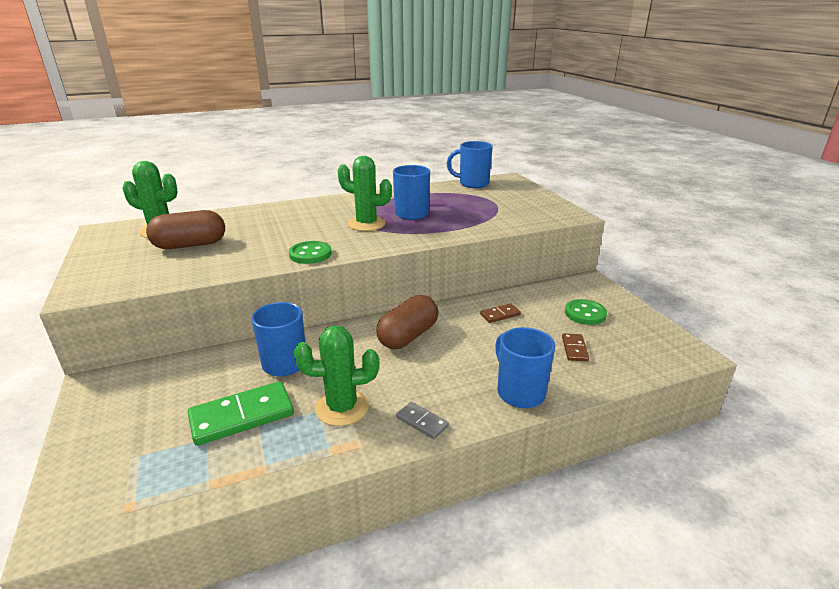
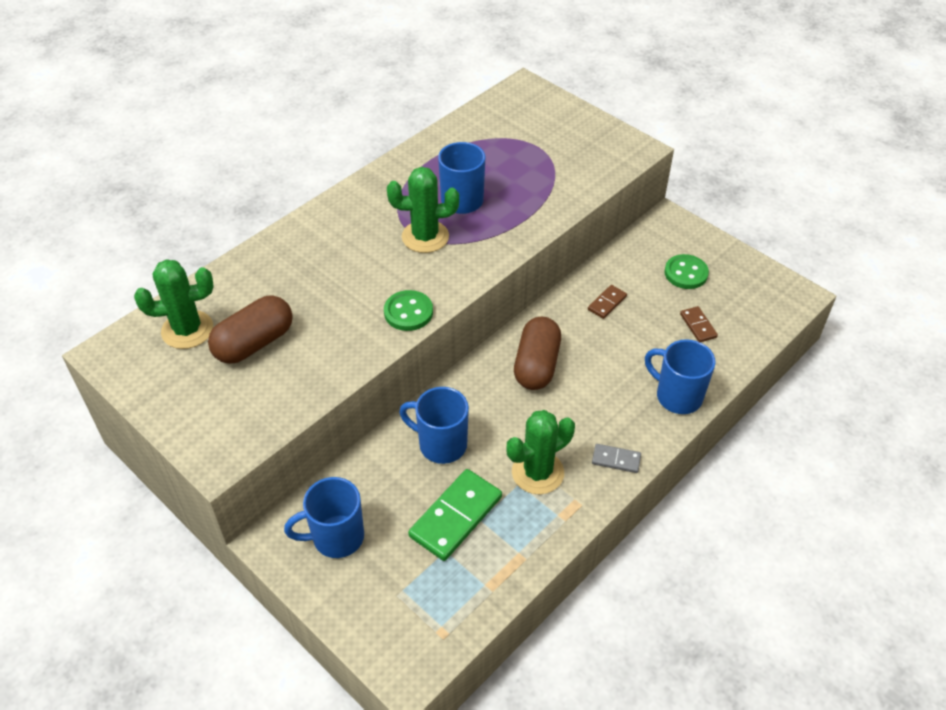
camera: 25 degrees left, 20 degrees up
(472, 184) = (489, 112): blue mug -> blue mug (336, 537)

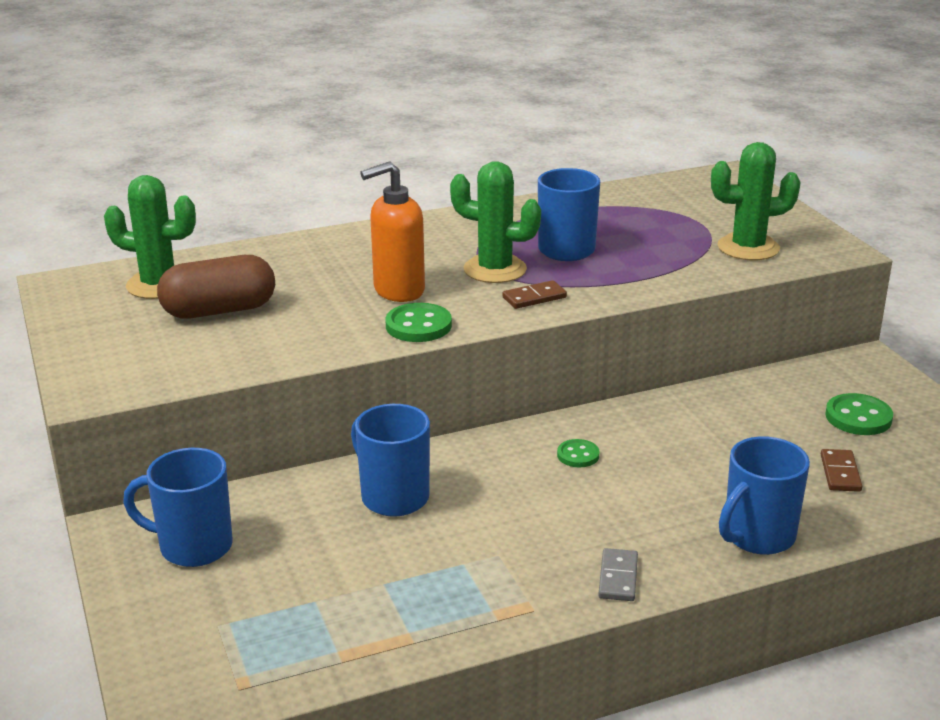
camera: 25 degrees right, 20 degrees down
(371, 280) = (398, 291): none -> orange soap dispenser
(455, 516) = (355, 571): green domino -> none
(536, 365) = (578, 455): brown capsule -> green button
(537, 472) = (498, 559): green cactus -> green cactus (748, 248)
(607, 303) = (721, 420): brown domino -> brown domino (534, 297)
(616, 460) = (618, 577): grey domino -> grey domino turned 60 degrees clockwise
(677, 396) = (757, 536): blue mug -> blue mug turned 105 degrees counterclockwise

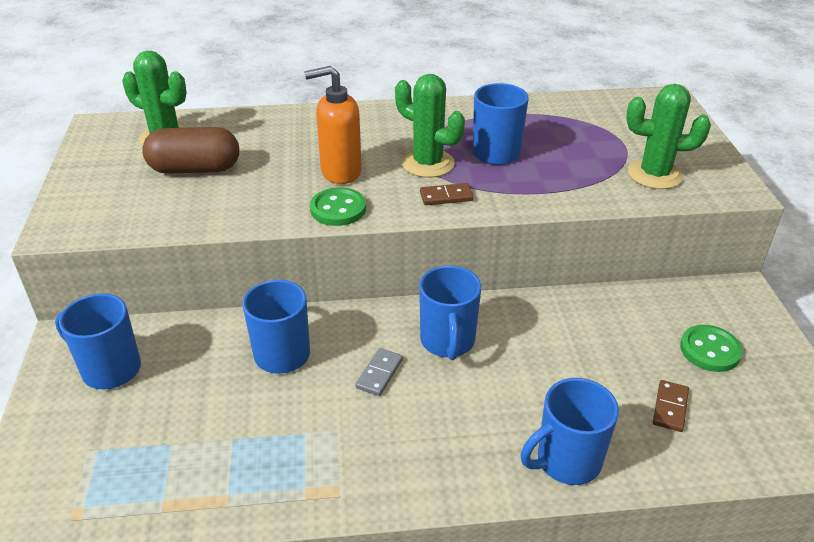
camera: 15 degrees right, 10 degrees up
(578, 455) = (447, 342): green button -> blue mug
(618, 577) = (425, 478): grey domino -> grey domino (379, 373)

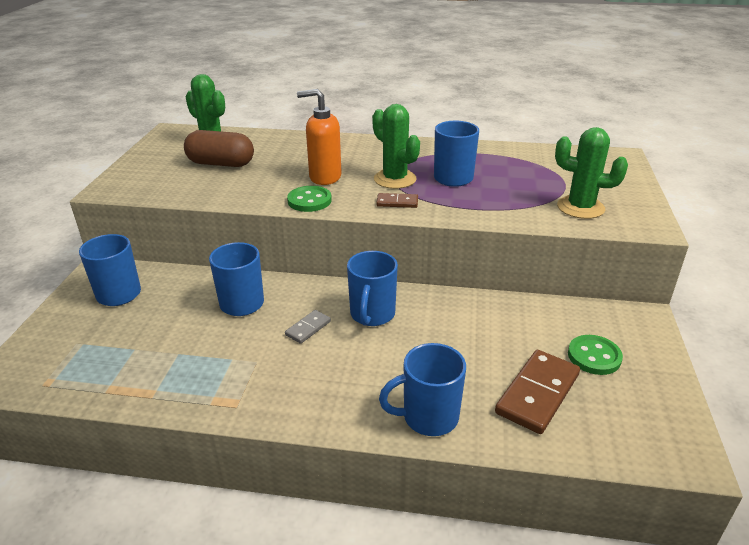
camera: 15 degrees right, 5 degrees down
(670, 407) = (538, 394): brown domino -> brown domino, size x1.95

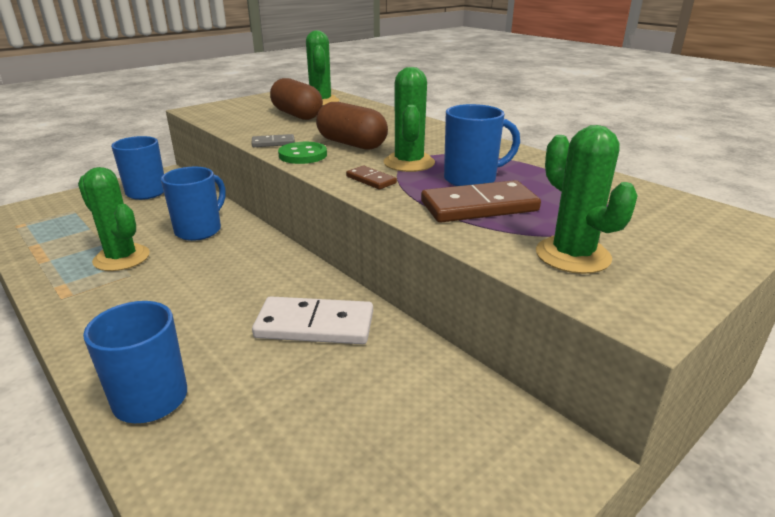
camera: 40 degrees right, 5 degrees down
(221, 355) = (121, 258): none -> green cactus
(308, 328) = (205, 270): grey domino -> grey domino (273, 143)
(324, 177) = (351, 144): orange soap dispenser -> brown capsule
(372, 315) = (268, 285): blue mug -> none
(444, 322) = (315, 325): none -> white domino
(538, 394) = (277, 451): brown domino -> brown domino (479, 207)
(594, 356) = (412, 457): green button -> none

